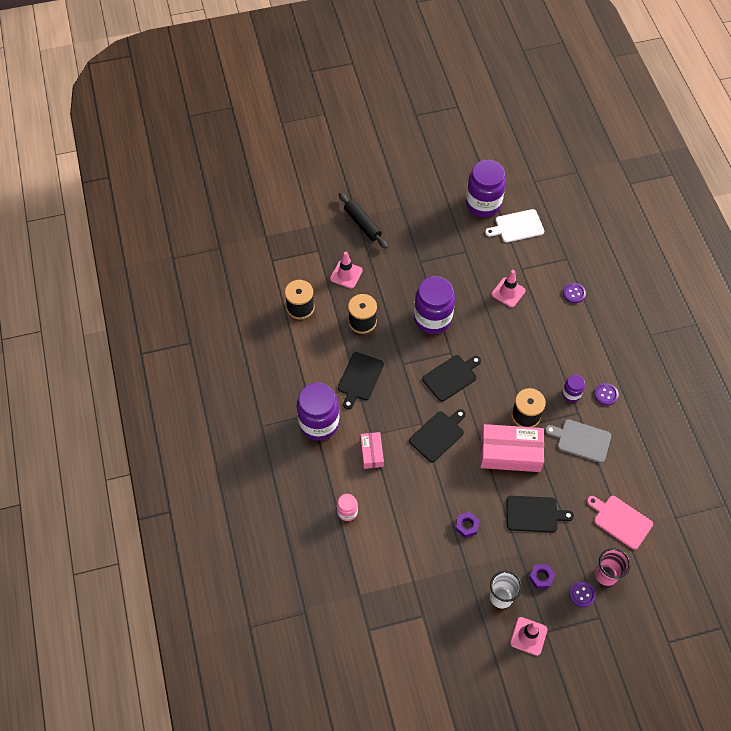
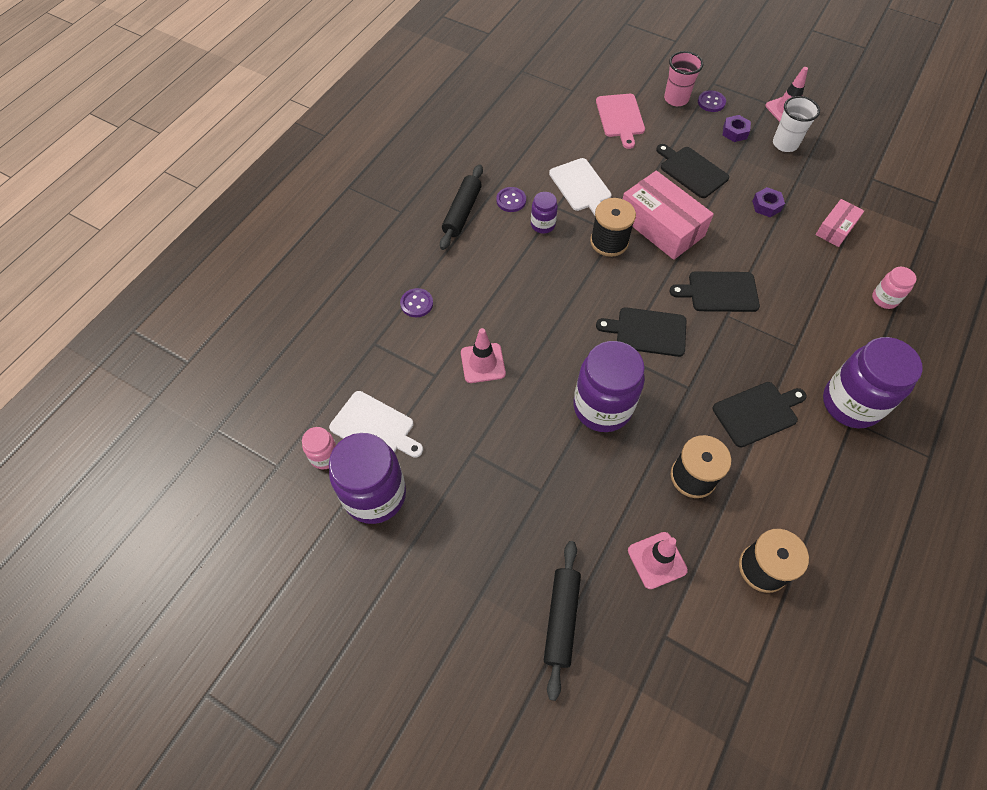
camera: 135 degrees left, 0 degrees up
(371, 453) = (810, 329): pink box -> pink box (836, 228)
(521, 200) = (325, 456): none -> pink jar
(581, 440) = (581, 187): grey cutting board -> white cutting board
(620, 363) = (462, 212): none -> black rolling pin

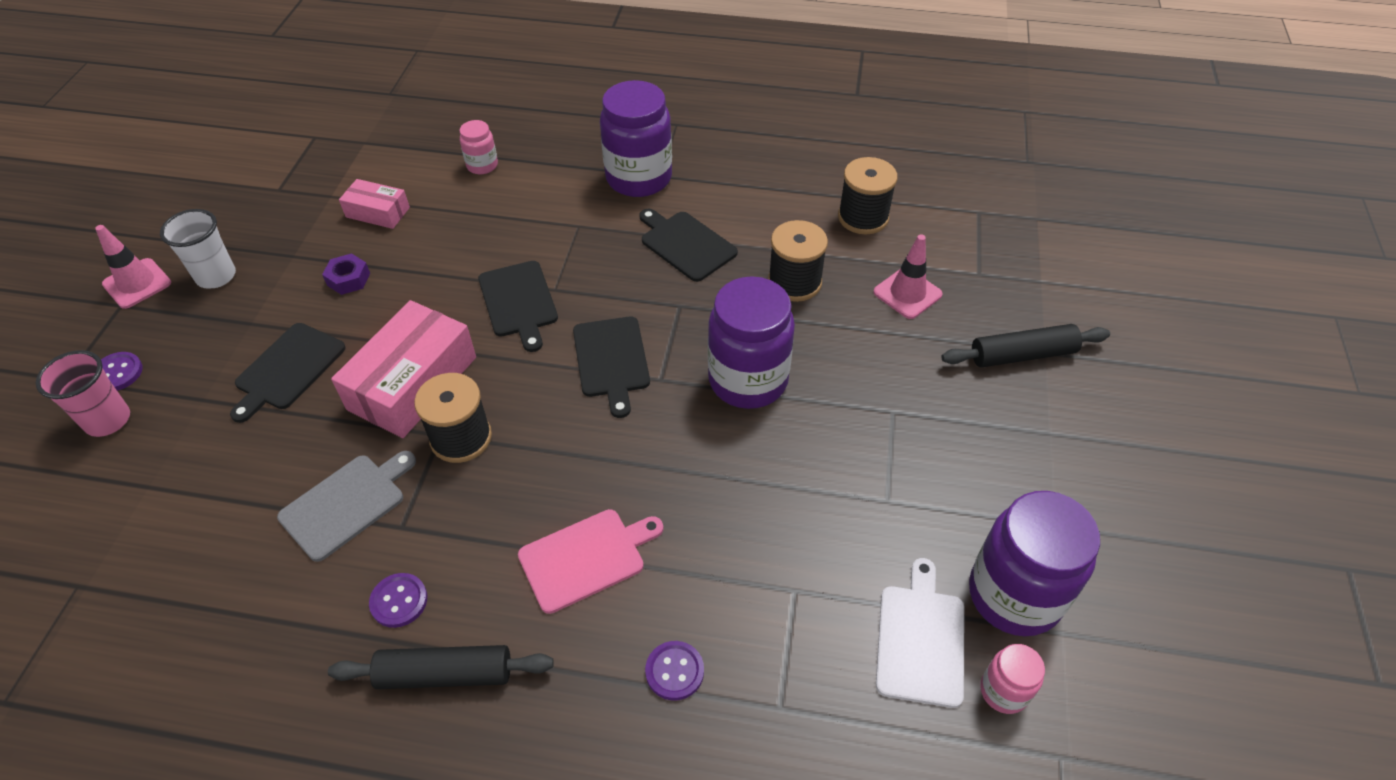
camera: 110 degrees left, 10 degrees down
(483, 363) = (744, 534): pink traffic cone -> none
(543, 225) = (446, 535): purple jar -> none
(581, 187) = (346, 504): white cutting board -> grey cutting board
(620, 118) = (160, 489): pink cutting board -> pink cutting board (586, 558)
(735, 132) = (192, 334): purple nut -> none

